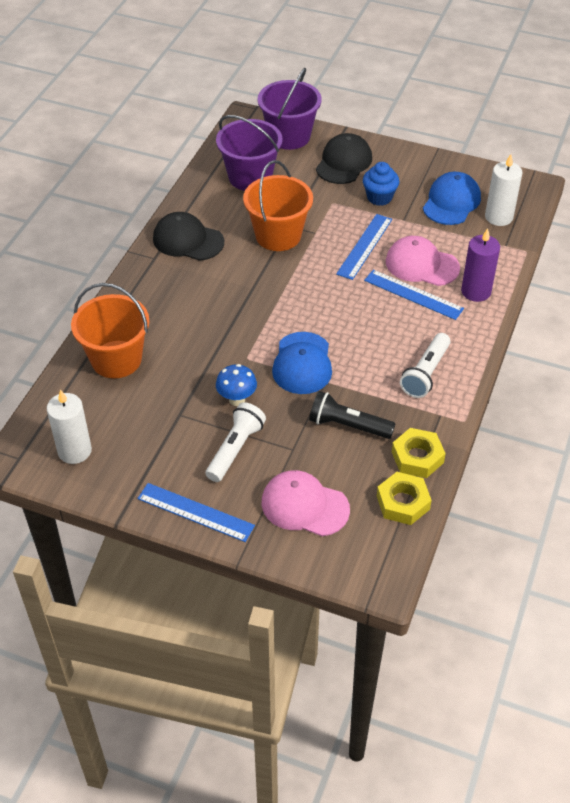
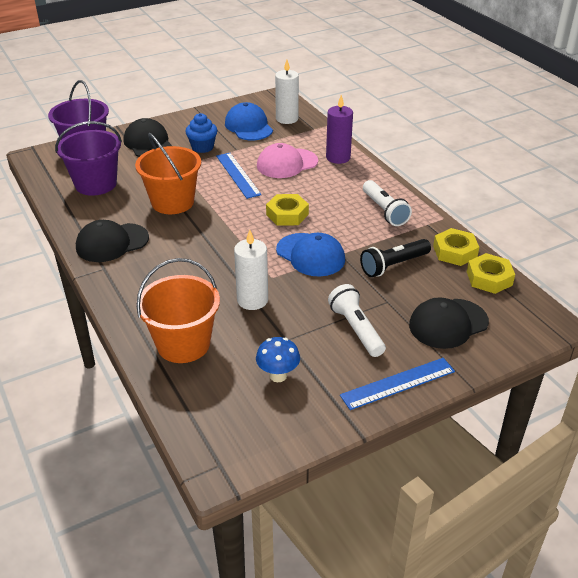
camera: 50 degrees left, 10 degrees down
(74, 451) = (254, 422): white candle -> white candle (252, 300)
(237, 399) = (307, 303): blue mushroom -> blue mushroom (278, 375)
(304, 506) = (448, 323): pink cap -> black cap
(343, 314) = (287, 214): none -> yellow nut
(413, 294) = (308, 180): blue ruler -> none

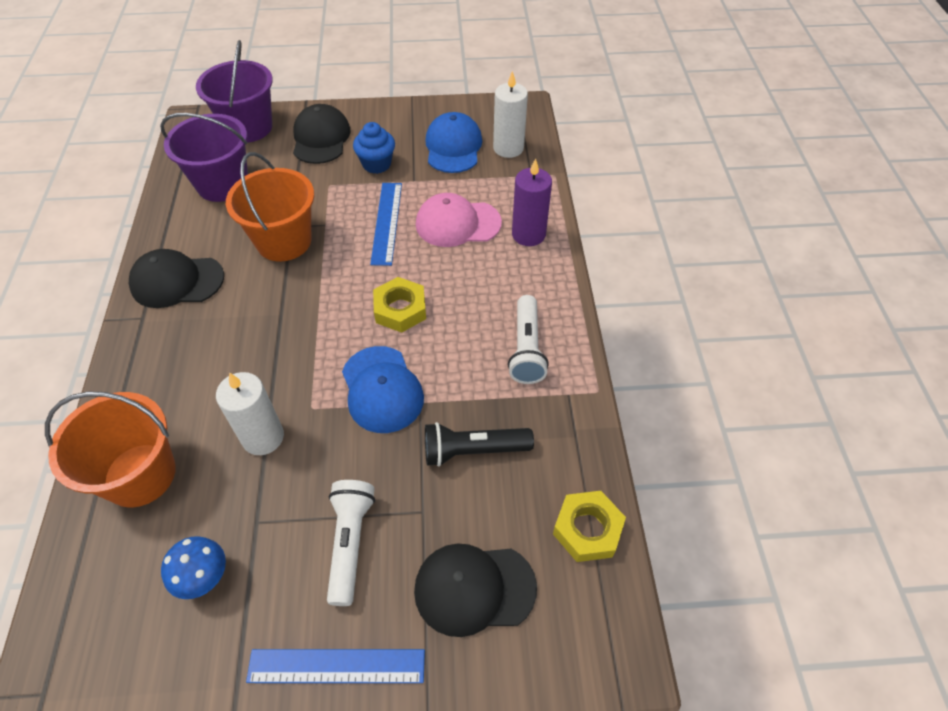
camera: 25 degrees right, 15 degrees up
(455, 252) = (572, 460): yellow nut -> none

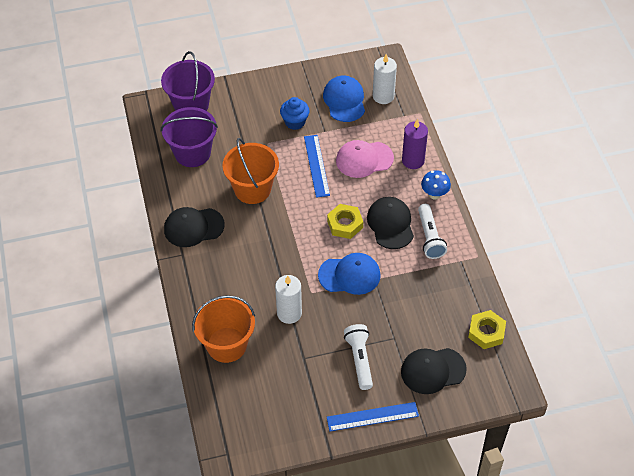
camera: 10 degrees left, 0 degrees up
(205, 578) = (287, 389): blue mushroom -> blue mushroom (434, 194)
(321, 138) = (248, 106): black cap -> black cap (390, 224)
(382, 389) = (349, 275): blue cap -> blue cap turned 60 degrees counterclockwise
(473, 451) = (413, 301): black flashlight -> none

